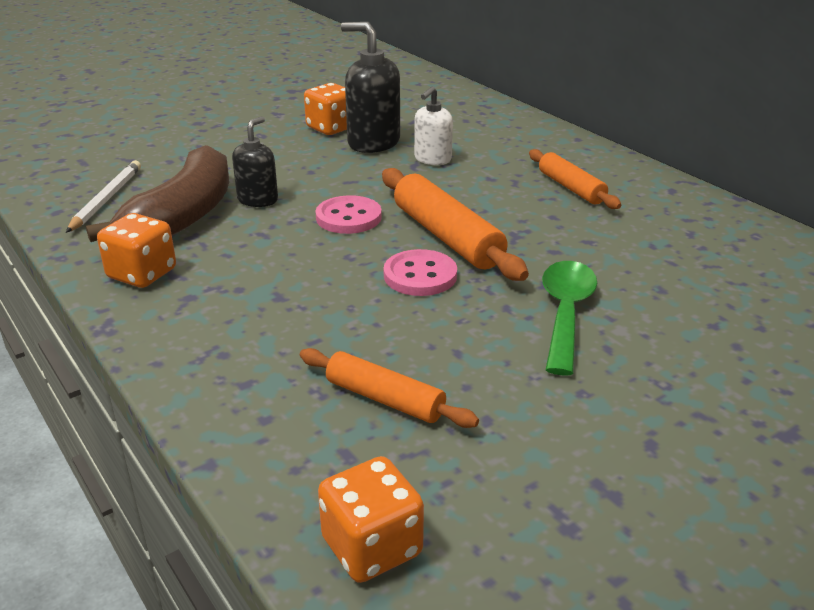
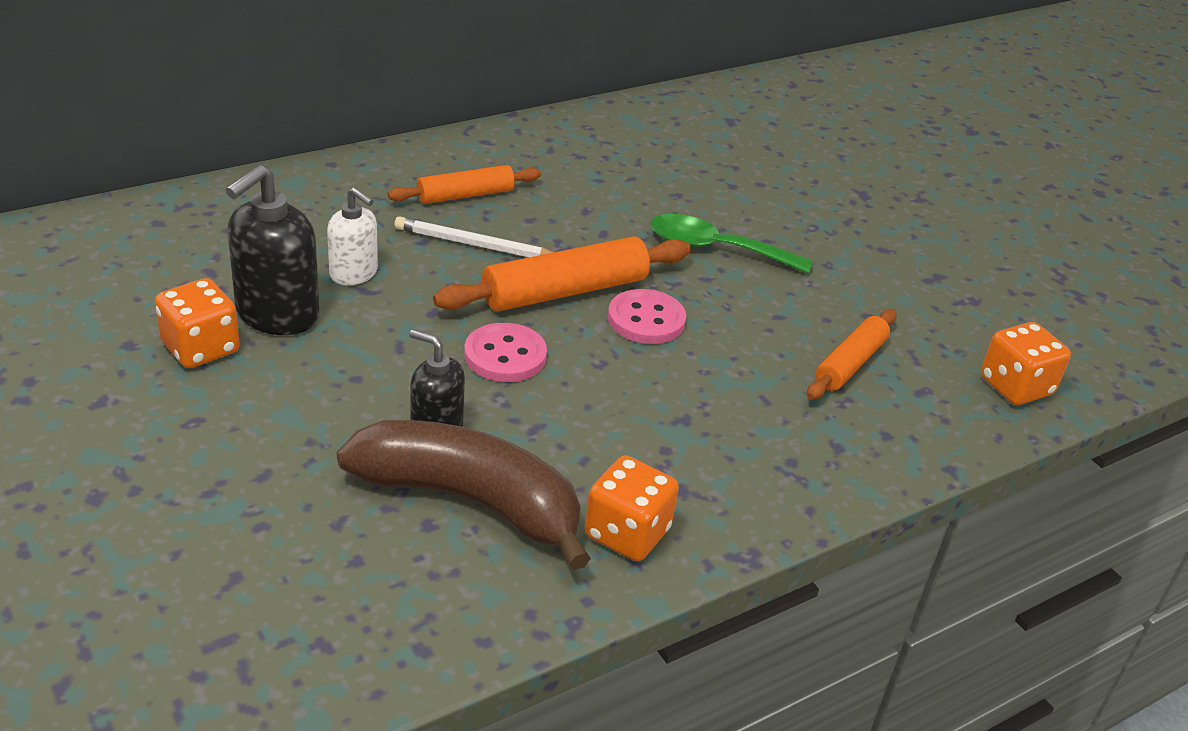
camera: 90 degrees left, 5 degrees up
(106, 199) = (392, 591): white pencil -> white pencil (475, 245)

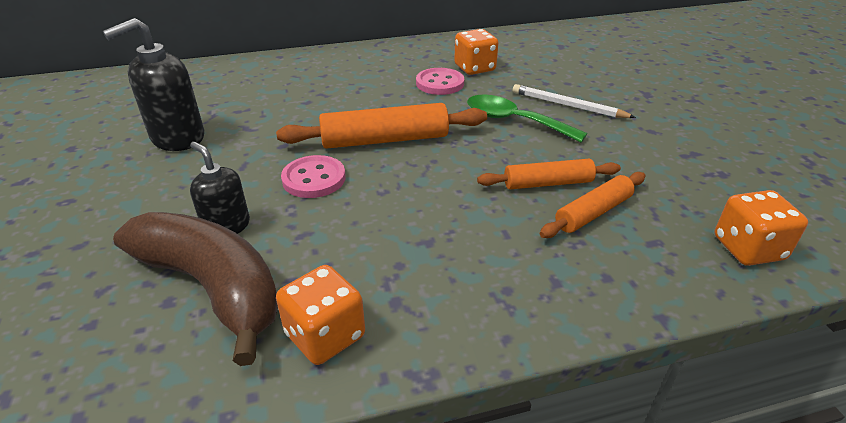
camera: 20 degrees right, 0 degrees up
(200, 348) = (112, 154): orange dice -> orange dice (474, 68)
(354, 273) = (246, 117): white soap dispenser -> none
(465, 195) = (352, 77): orange rolling pin -> orange rolling pin (548, 183)
(475, 245) = (339, 106): white pencil -> white pencil (568, 105)
(646, 319) = (435, 164): pink button -> pink button (440, 83)

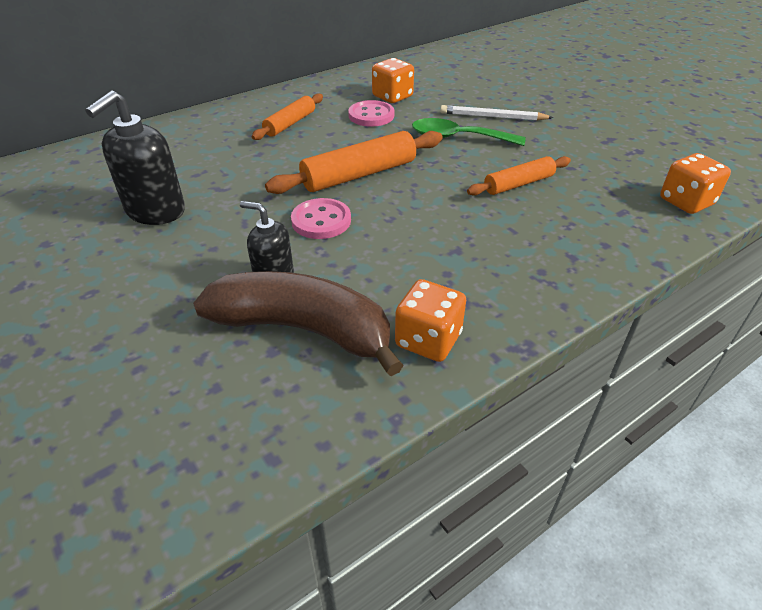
camera: 20 degrees left, 5 degrees up
(593, 213) = (567, 199): orange rolling pin -> orange rolling pin (290, 124)

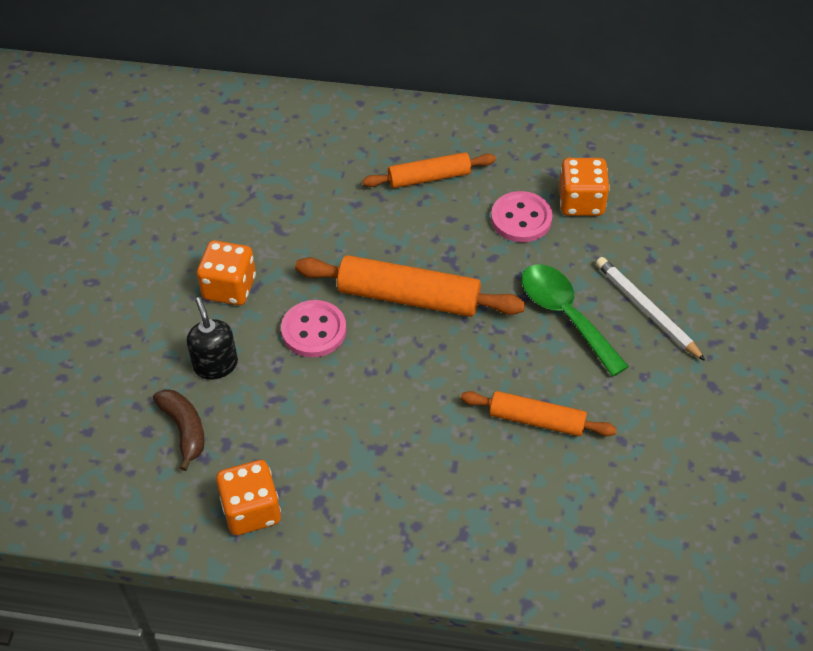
camera: 45 degrees right, 10 degrees up
(155, 211) = (206, 222): black soap dispenser -> none
(303, 329) = (184, 429): brown banana -> brown banana, size x0.48
(686, 202) = (668, 571): orange dice -> orange dice (229, 287)

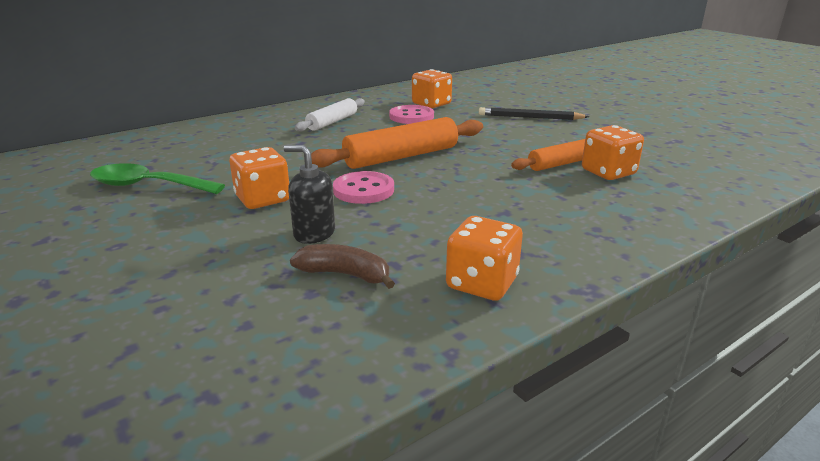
camera: 45 degrees left, 25 degrees down
(429, 178) = (332, 122): orange rolling pin -> white rolling pin
(555, 467) = (608, 172): none -> orange dice
(565, 315) = (497, 131): green spoon -> green spoon (147, 186)
(646, 310) = (530, 117): white pencil -> black pencil

